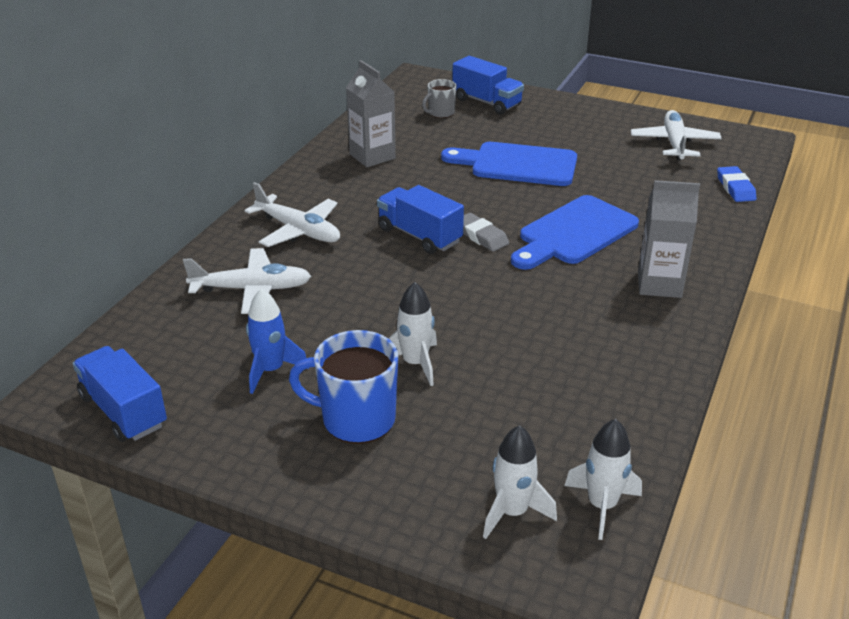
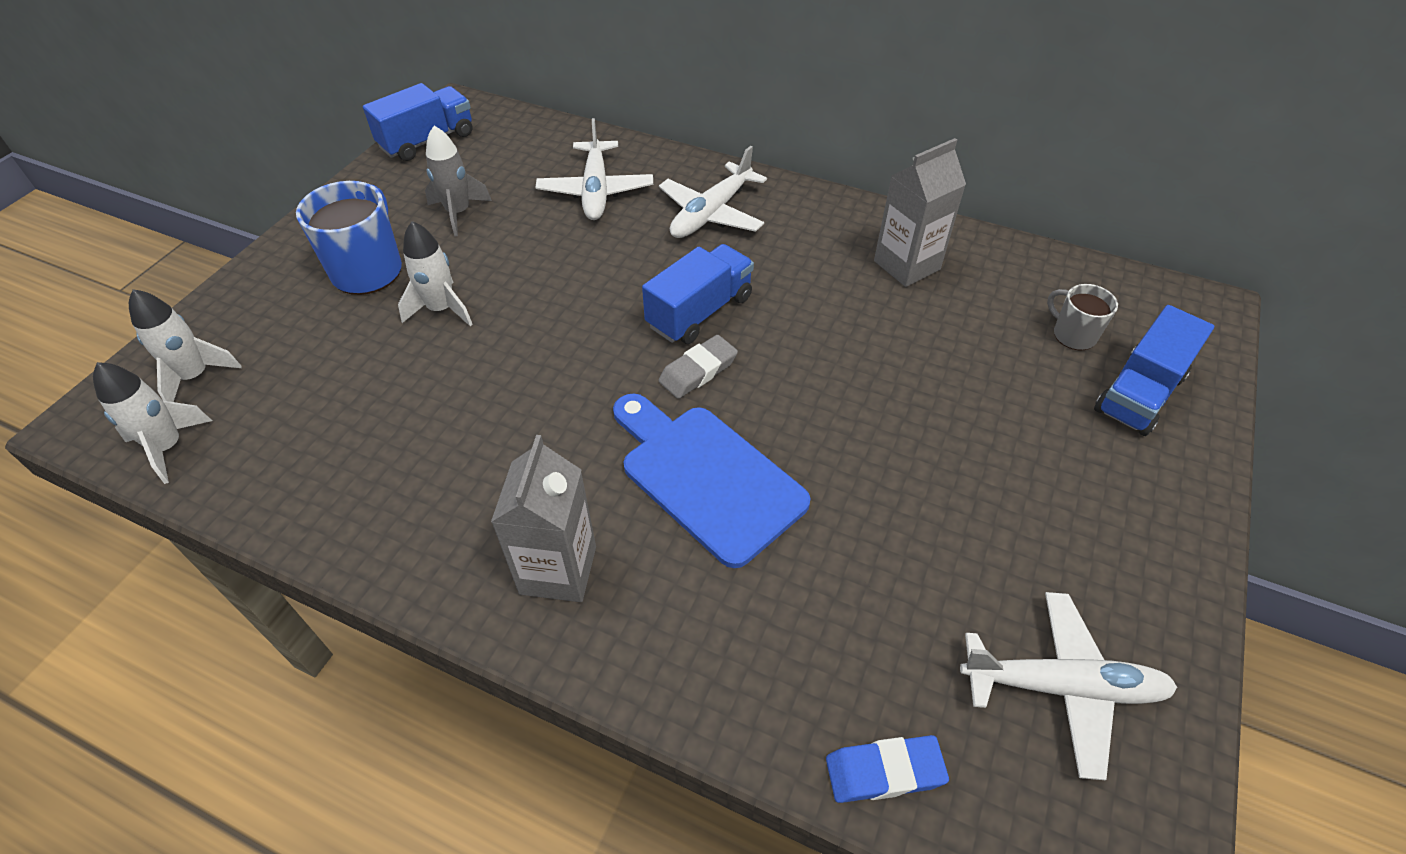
camera: 90 degrees right, 15 degrees up
(271, 370) = (458, 213): blue rocket -> grey rocket
(517, 164) = (915, 422): blue cutting board -> none

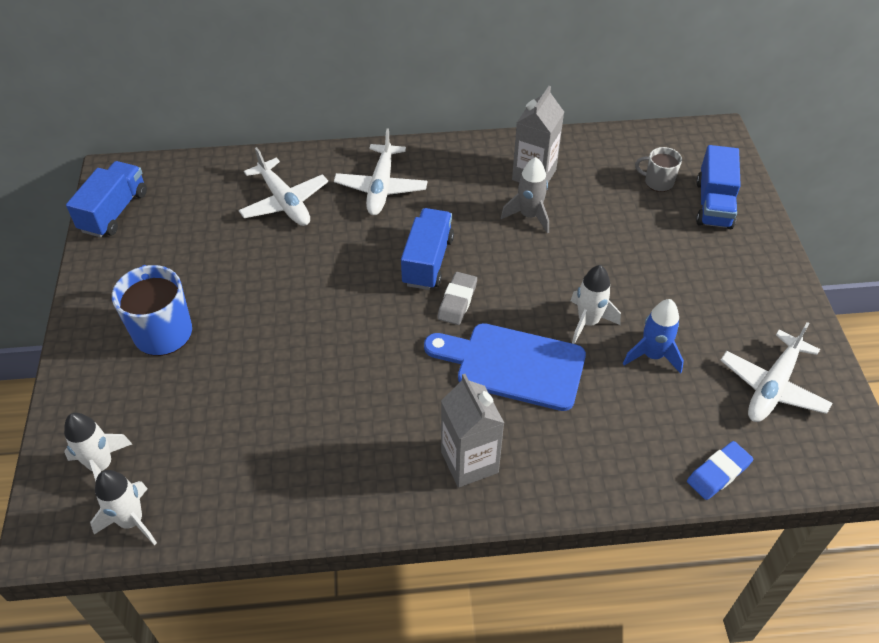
camera: 30 degrees left, 0 degrees up
(441, 309) = (246, 336): white rocket -> white rocket (588, 322)
(458, 213) = (194, 260): grey rocket -> grey rocket (529, 216)
(904, 553) = (652, 355): none -> blue rocket
(1062, 687) = (772, 386): white plane -> white plane turned 150 degrees clockwise

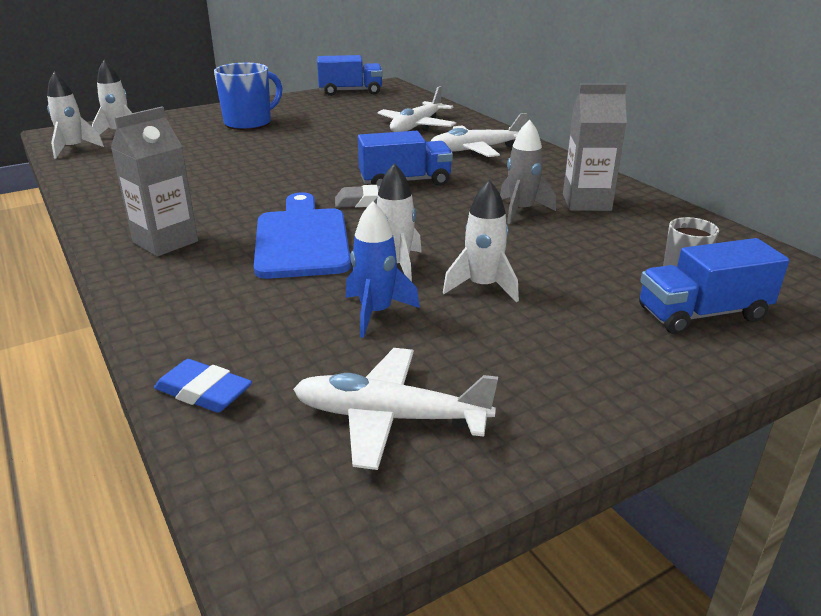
camera: 65 degrees right, 20 degrees down
(639, 287) = (482, 287): none -> white rocket

